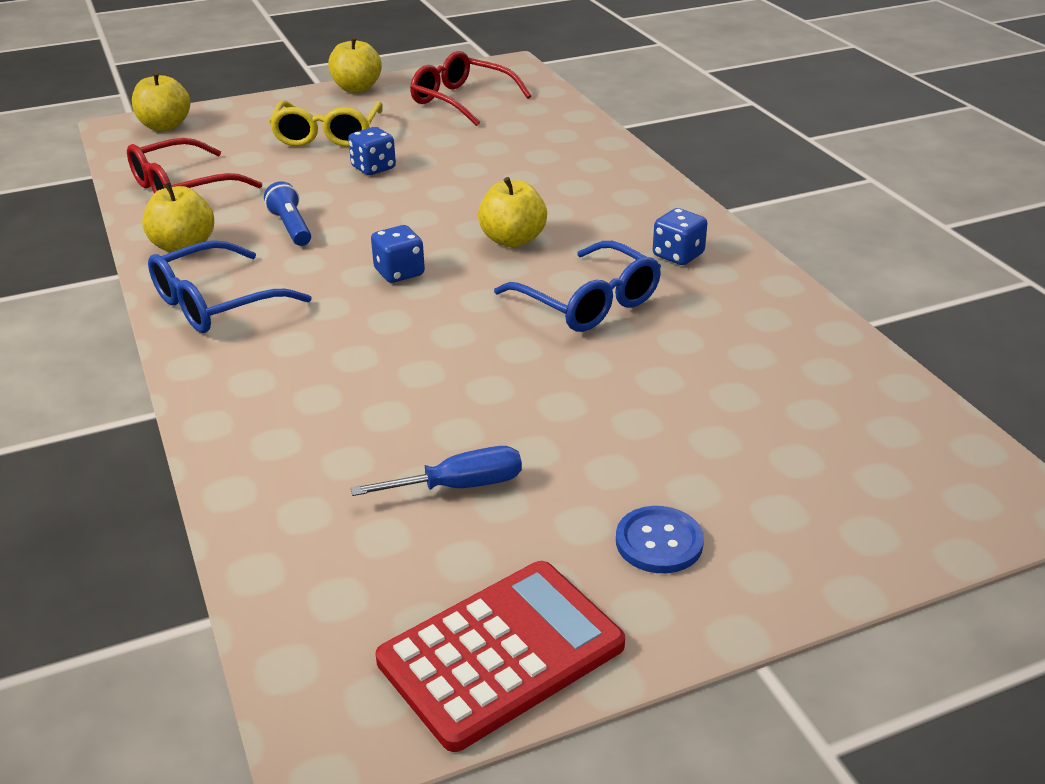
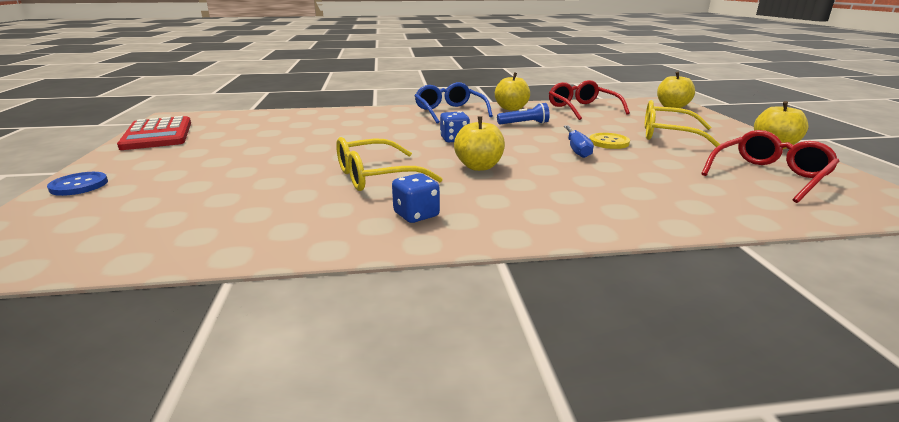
camera: 105 degrees right, 10 degrees down
(373, 168) = (609, 142): blue dice -> yellow button
(459, 486) = (255, 137): blue screwdriver -> blue screwdriver (577, 150)
(589, 303) = (375, 176): blue glasses -> yellow glasses
(659, 542) = (155, 162): blue button -> blue button (79, 185)

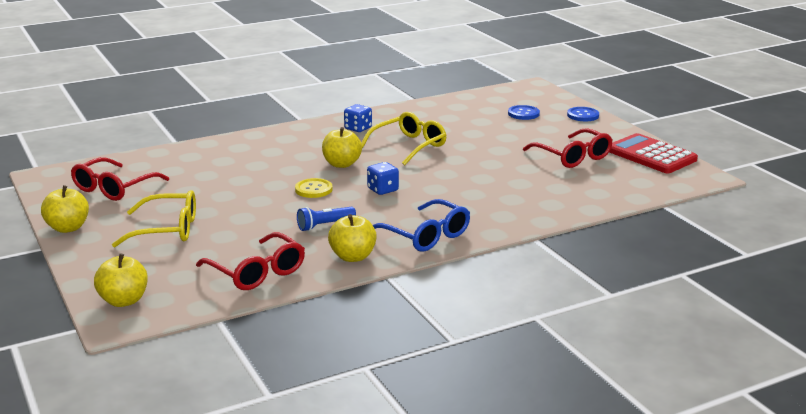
camera: 160 degrees right, 0 degrees up
(140, 201) = (523, 114): none -> blue button
(228, 142) = (573, 157): none -> red glasses
(577, 150) = (265, 194): blue screwdriver -> none
(609, 142) = (233, 208): yellow button -> yellow button (313, 189)

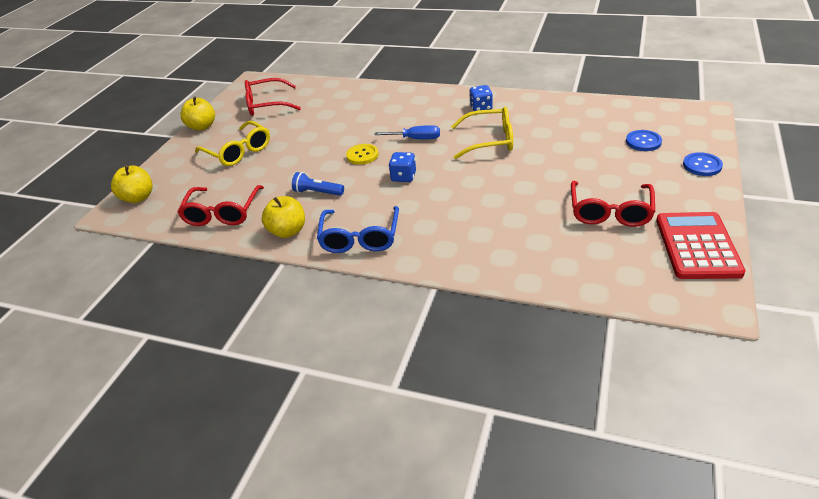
camera: 50 degrees right, 15 degrees up
(342, 164) = (416, 139): yellow apple -> blue screwdriver

